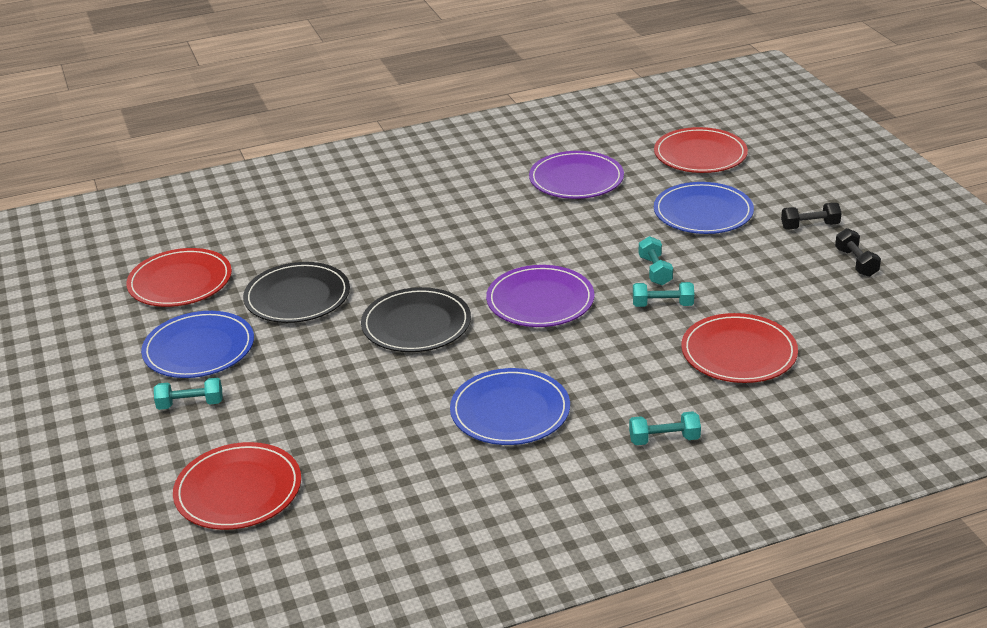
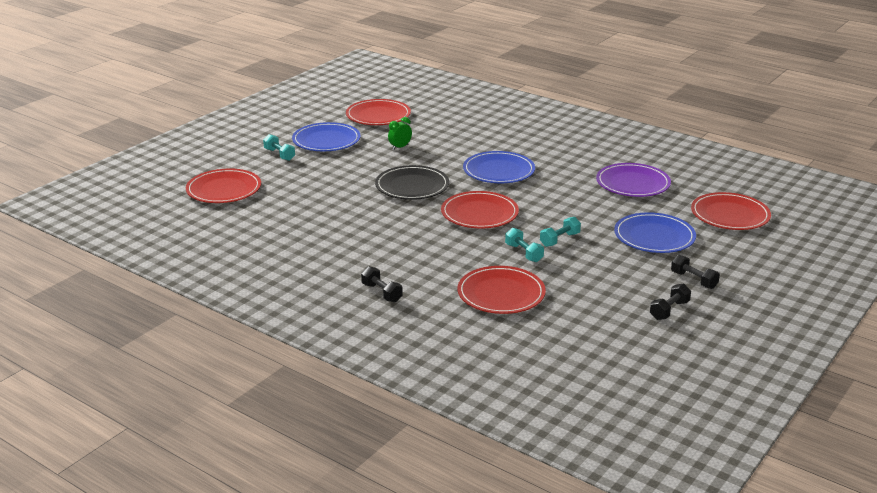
camera: 55 degrees right, 5 degrees down
(297, 297) = (400, 147): black plate -> green clock
(510, 411) = (360, 238): blue plate -> blue plate (498, 171)
(540, 301) = (479, 213): purple plate -> red plate
(664, 439) = (382, 293): turquoise dumbbell -> black dumbbell

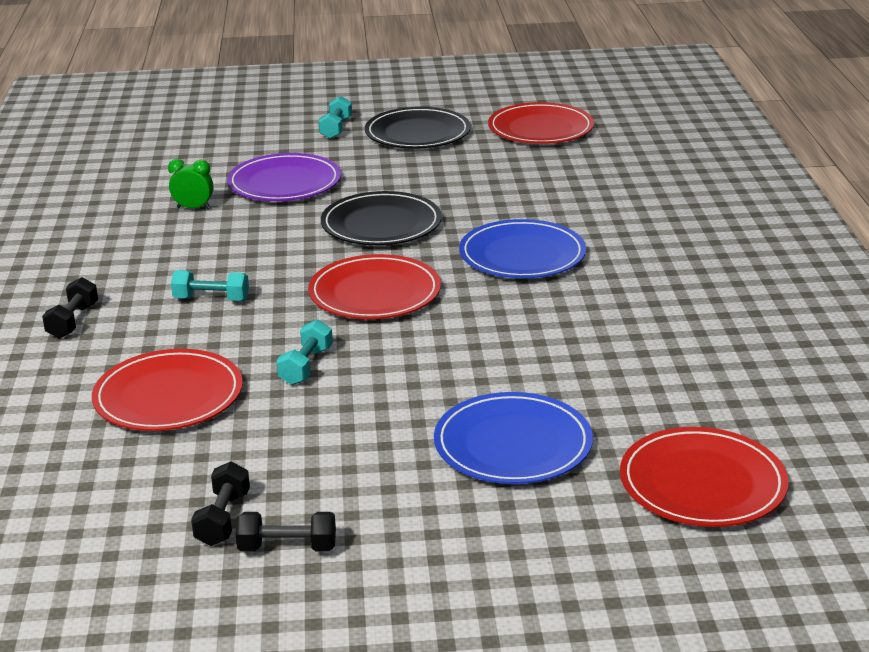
camera: 50 degrees right, 0 degrees up
(224, 189) = (204, 141): red plate -> none
(326, 140) = (417, 133): blue plate -> black plate
(400, 147) = (476, 175): green clock -> green clock (193, 208)
(559, 240) = (385, 376): turquoise dumbbell -> turquoise dumbbell (211, 299)
(633, 183) = (662, 360): purple plate -> purple plate (284, 183)
(693, 280) = (417, 533): black dumbbell -> black dumbbell (223, 519)

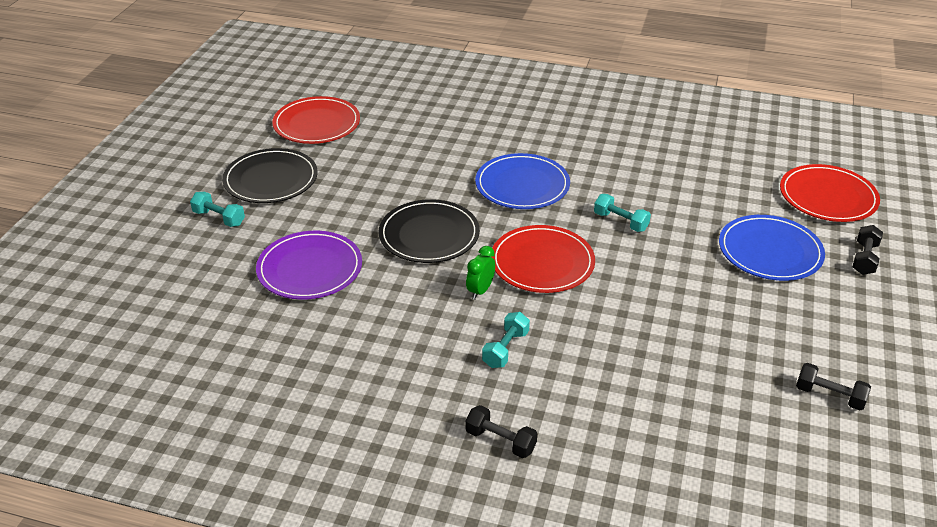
camera: 70 degrees left, 10 degrees up
(168, 396) = (654, 398): red plate -> none
(193, 208) = (319, 331): green clock -> green clock (480, 291)
(287, 548) = (868, 371): black dumbbell -> black dumbbell (864, 259)
(306, 366) = (638, 318): turquoise dumbbell -> turquoise dumbbell (620, 222)

